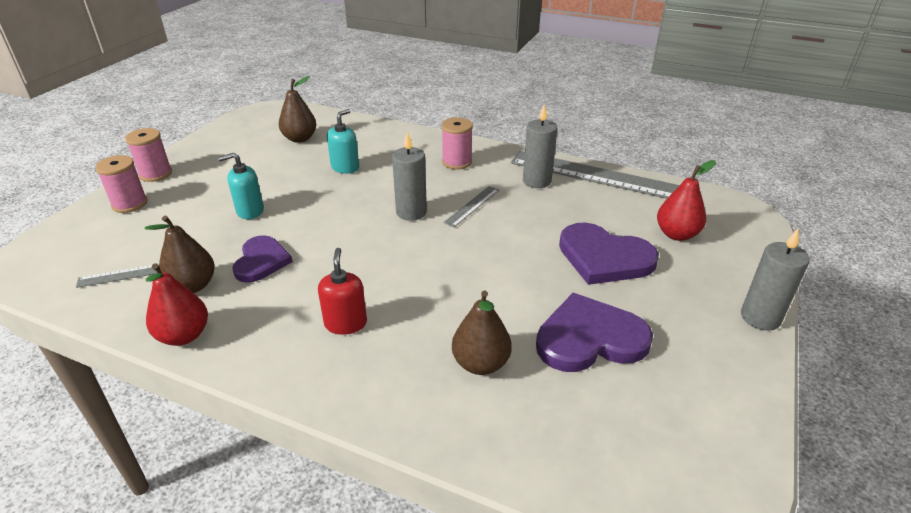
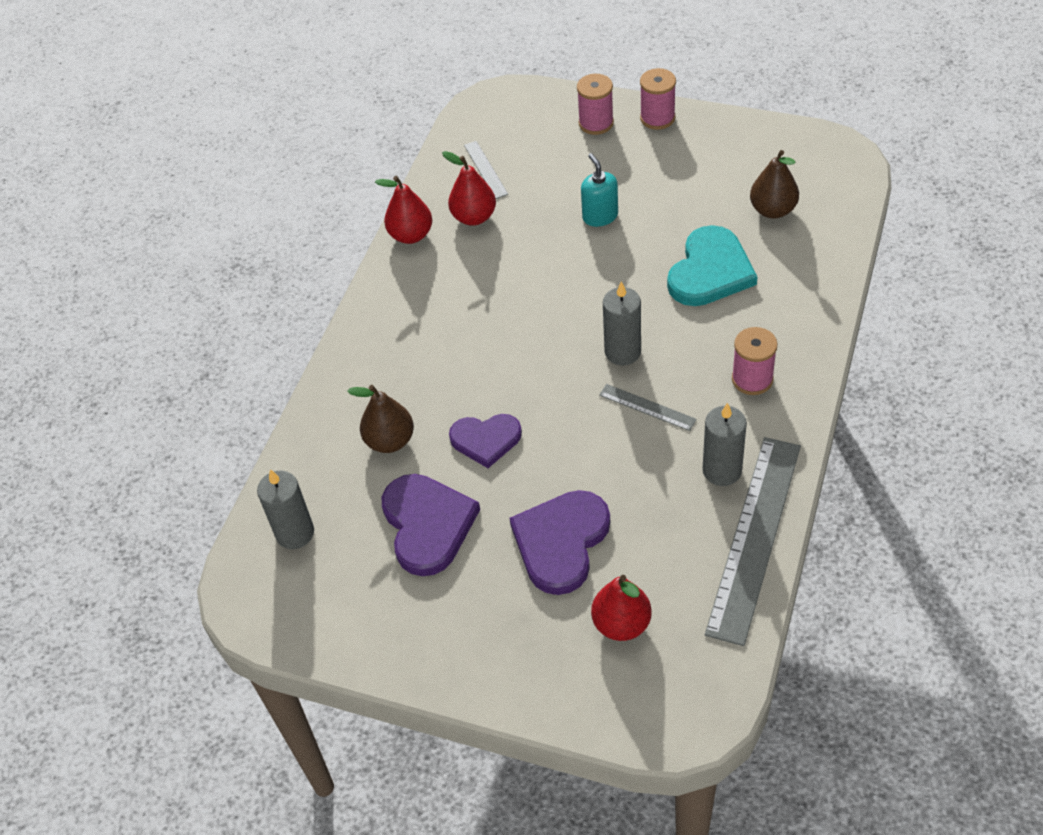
camera: 90 degrees right, 15 degrees up
(193, 286) = (474, 217): brown pear -> red pear
(261, 261) = (515, 252): purple heart -> purple heart (486, 440)
(345, 167) = (710, 271): turquoise soap dispenser -> turquoise heart
(345, 323) = (434, 336): red soap dispenser -> none
(760, 317) = (471, 686): grey candle -> grey candle (295, 533)

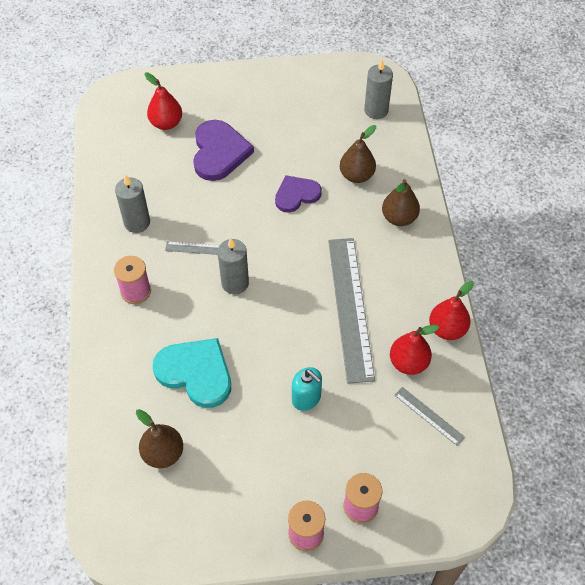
camera: 150 degrees right, 5 degrees up
(375, 367) = (399, 218): none -> brown pear
(427, 525) = (302, 137): purple heart -> none
(710, 271) = (196, 373): turquoise heart -> turquoise heart turned 120 degrees clockwise
(755, 537) = (104, 190): grey ruler -> grey ruler (350, 307)

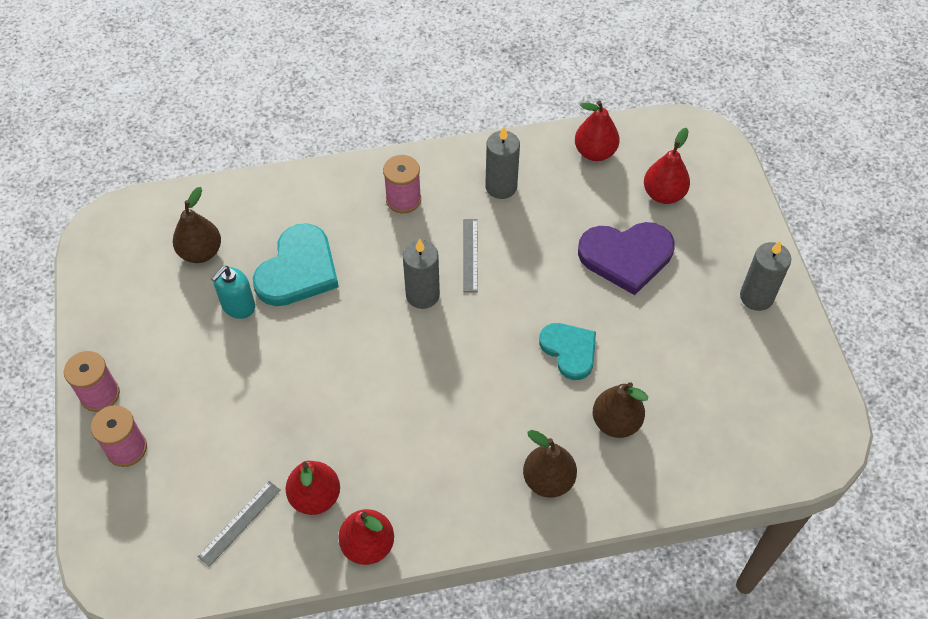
camera: 85 degrees right, 0 degrees up
(116, 159) = (595, 152): none -> red pear
(296, 195) = (569, 350): purple heart -> turquoise heart
(306, 398) = (265, 383): turquoise soap dispenser -> turquoise soap dispenser (238, 306)
(350, 307) = (395, 424): grey ruler -> none
(376, 110) = (747, 443): grey candle -> grey candle (756, 297)

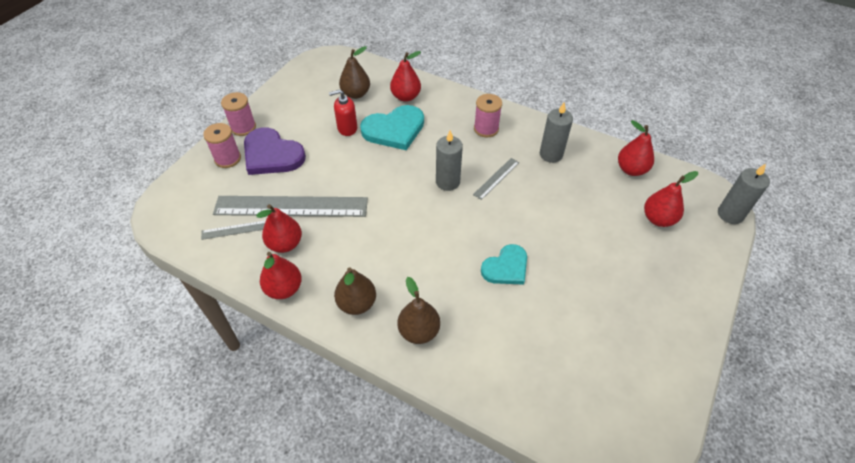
camera: 40 degrees right, 5 degrees down
(238, 306) = (347, 128): turquoise soap dispenser -> red soap dispenser
(268, 216) = (405, 97): none -> red pear
(274, 449) = (291, 206): none -> grey ruler
(569, 350) = (506, 267): turquoise heart -> turquoise heart turned 45 degrees clockwise
(616, 422) = (495, 329): brown pear -> brown pear (357, 303)
(626, 256) = (597, 238): purple heart -> purple heart (272, 155)
(756, 297) = (672, 322): grey candle -> grey candle (730, 214)

